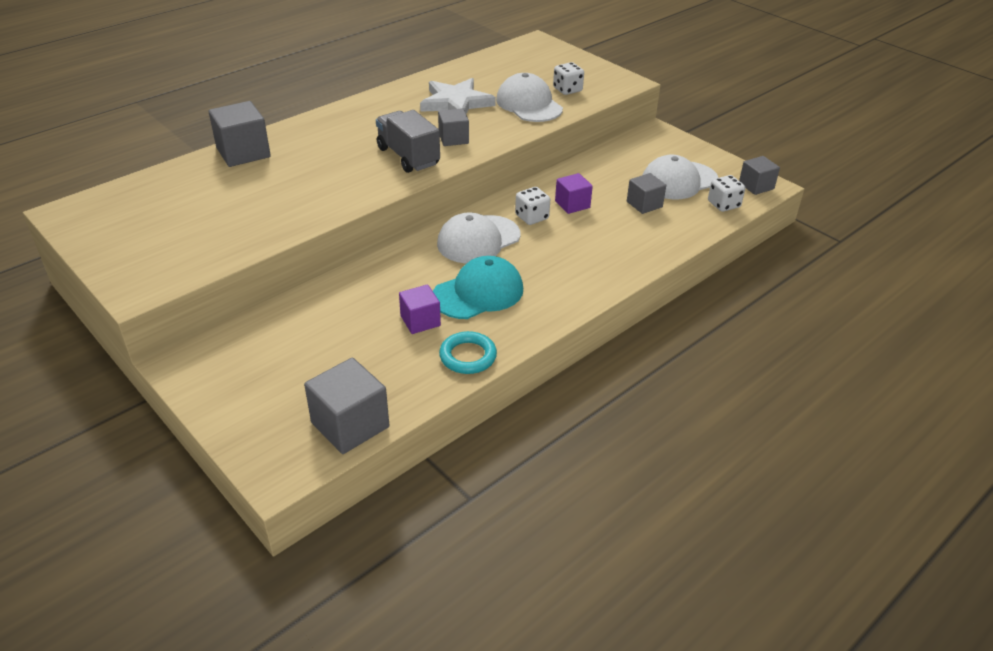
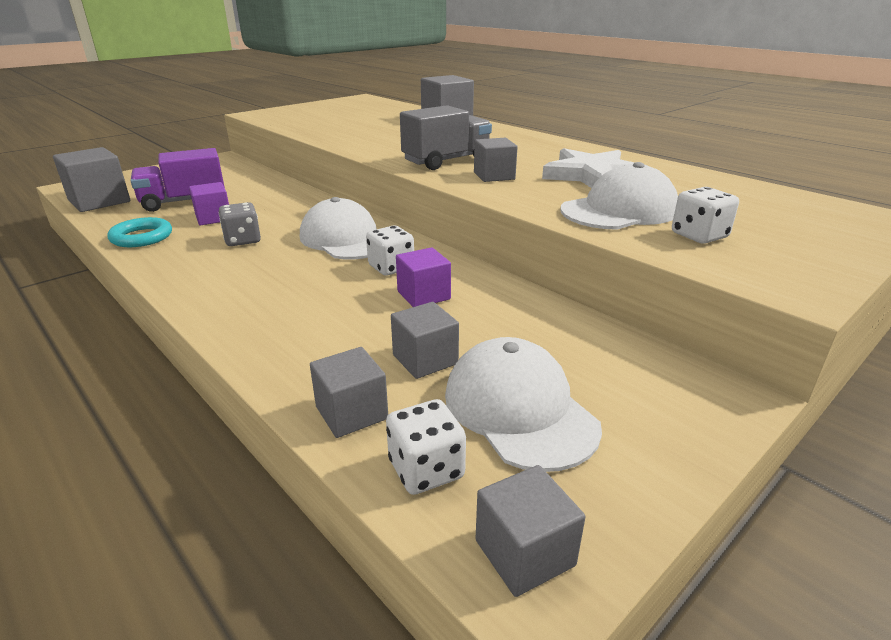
camera: 90 degrees right, 10 degrees down
(366, 353) = (184, 202): none -> purple truck
(478, 293) = (243, 240): turquoise cap -> grey dice
(693, 224) = (351, 413): none -> grey cube

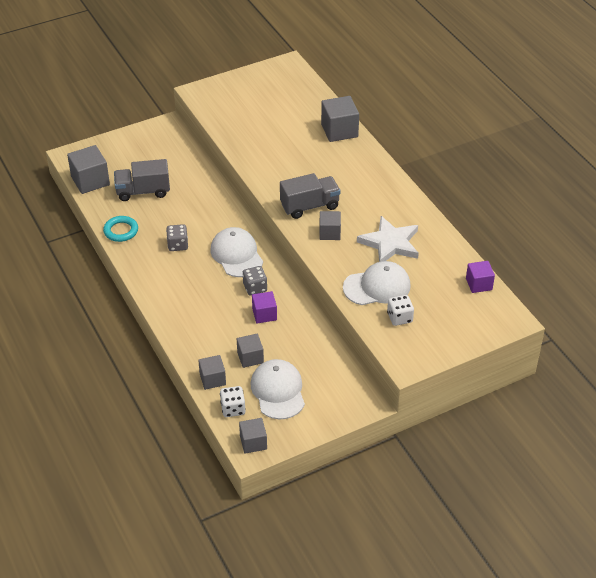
camera: 15 degrees right, 15 degrees up
(184, 202) = (143, 191): purple truck -> grey truck
(213, 218) = (161, 216): purple cube -> purple cube (479, 284)
(391, 267) = (255, 288): white dice -> grey dice

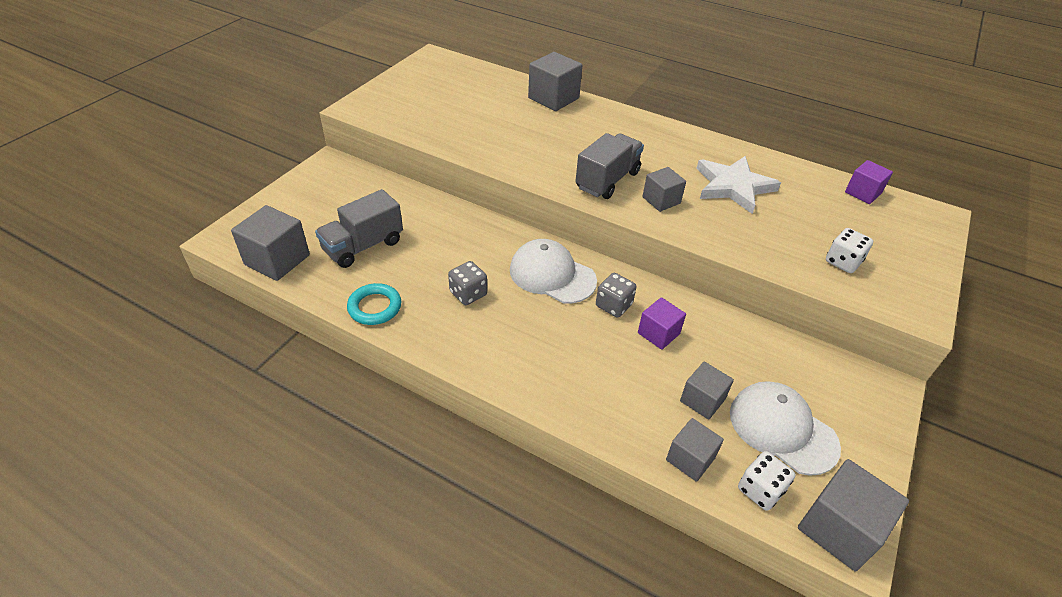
camera: 35 degrees left, 0 degrees up
(253, 442) = (839, 528): grey cube -> grey cube, size x1.60
(377, 287) = (778, 237): white cap -> none

